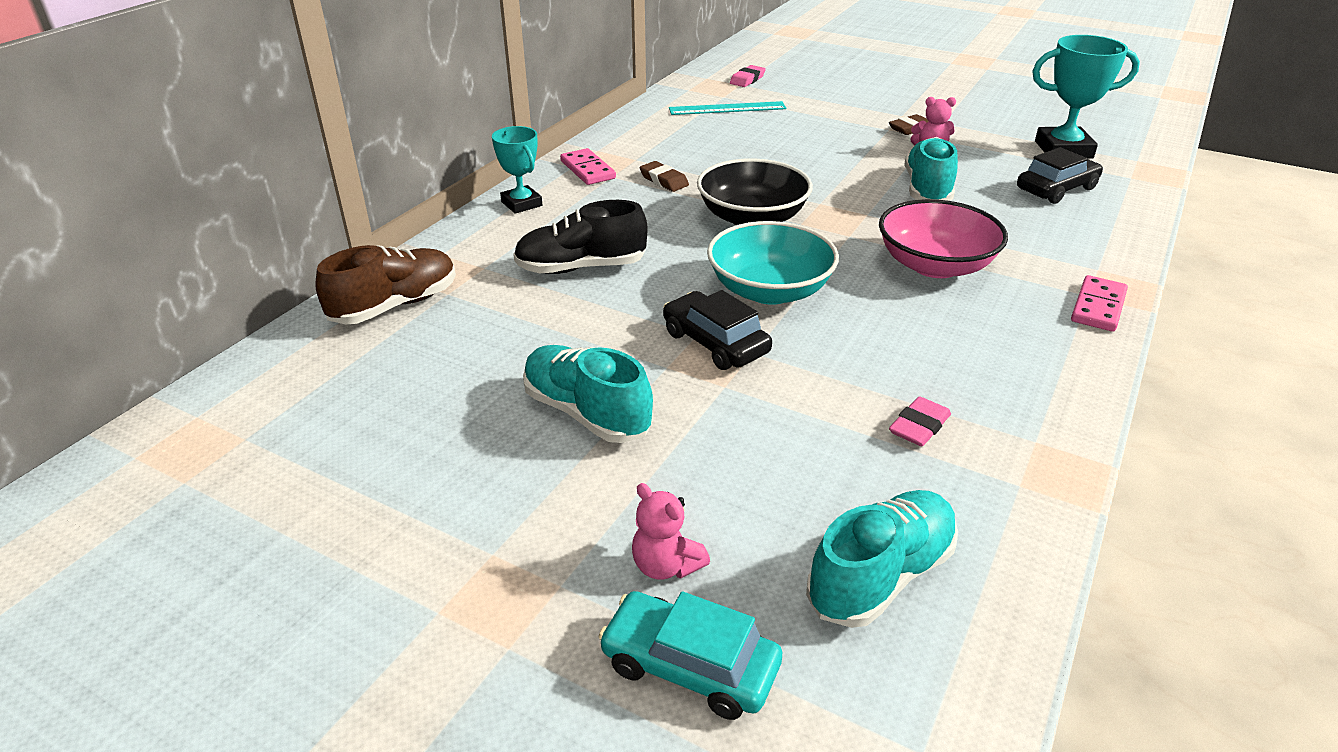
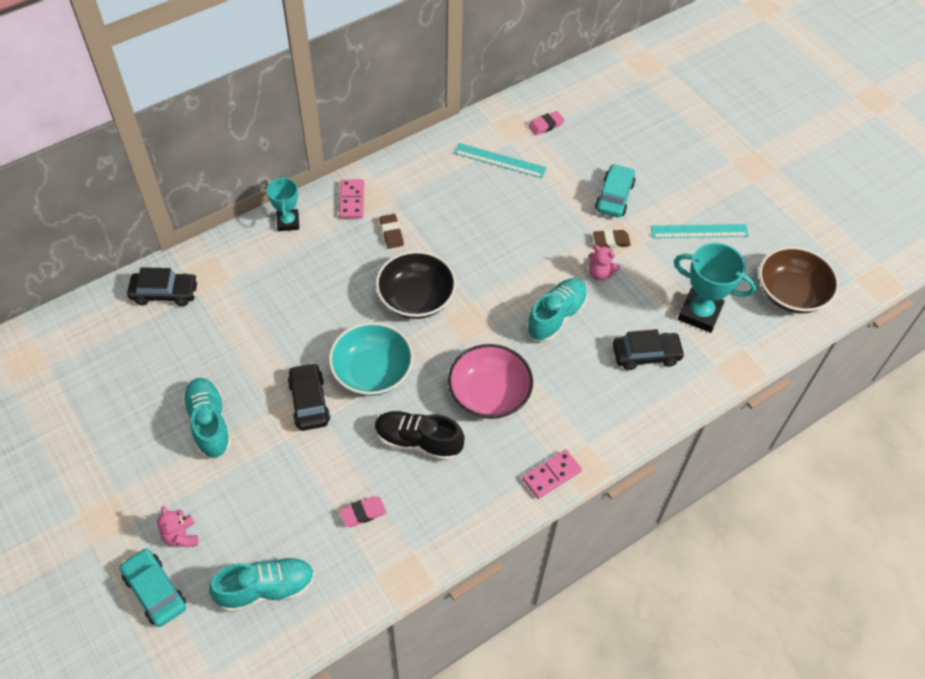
camera: 25 degrees right, 20 degrees up
(395, 306) = (165, 293): brown shoe -> black car
(581, 267) = (282, 303): black shoe -> black shoe (418, 441)
(874, 103) = (614, 197): none -> turquoise car
(984, 104) = (699, 231): none -> turquoise ruler
(1122, 118) = (791, 293): none -> brown bowl

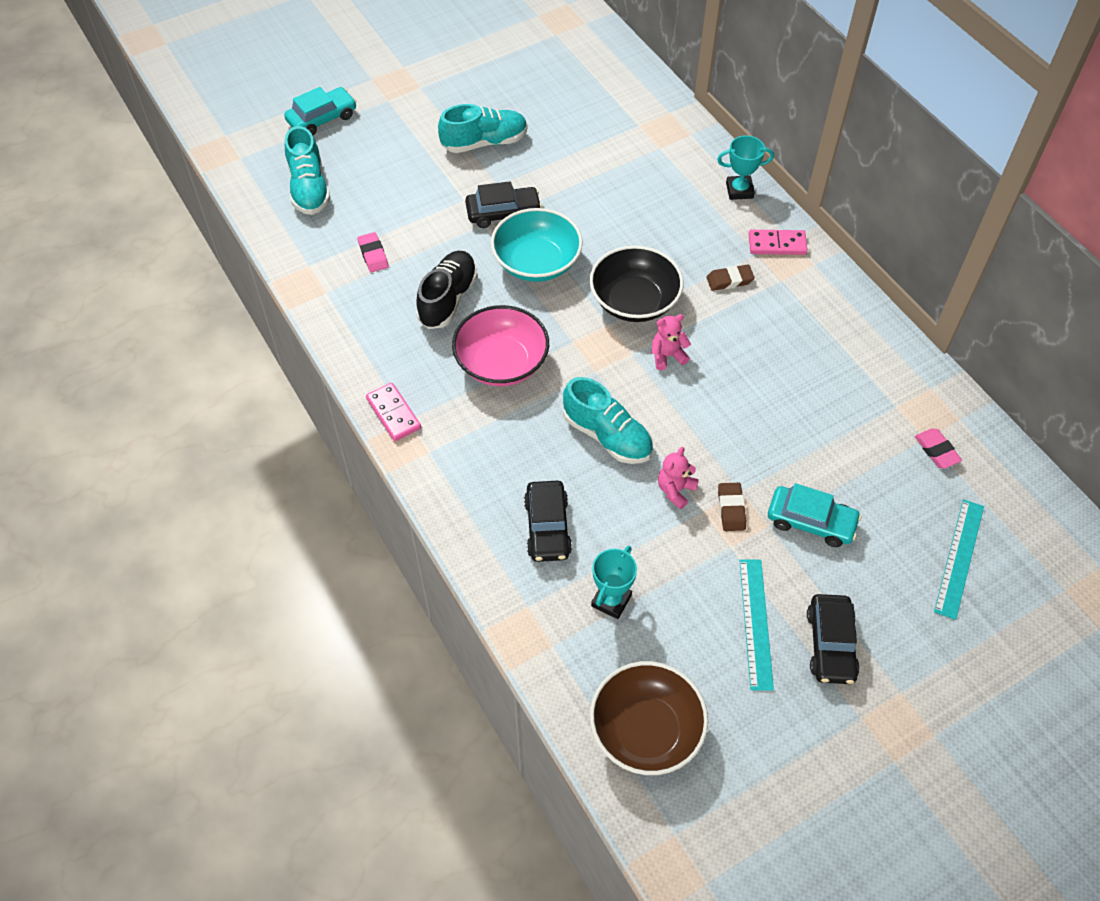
camera: 95 degrees right, 0 degrees up
(165, 293) = (639, 102): black car -> black car (830, 644)
(181, 536) = (370, 131): pink teddy bear -> pink teddy bear (667, 355)
(499, 160) = (861, 393): turquoise ruler -> turquoise ruler (959, 558)
(699, 313) = (611, 600): turquoise trophy -> turquoise trophy, size x0.63

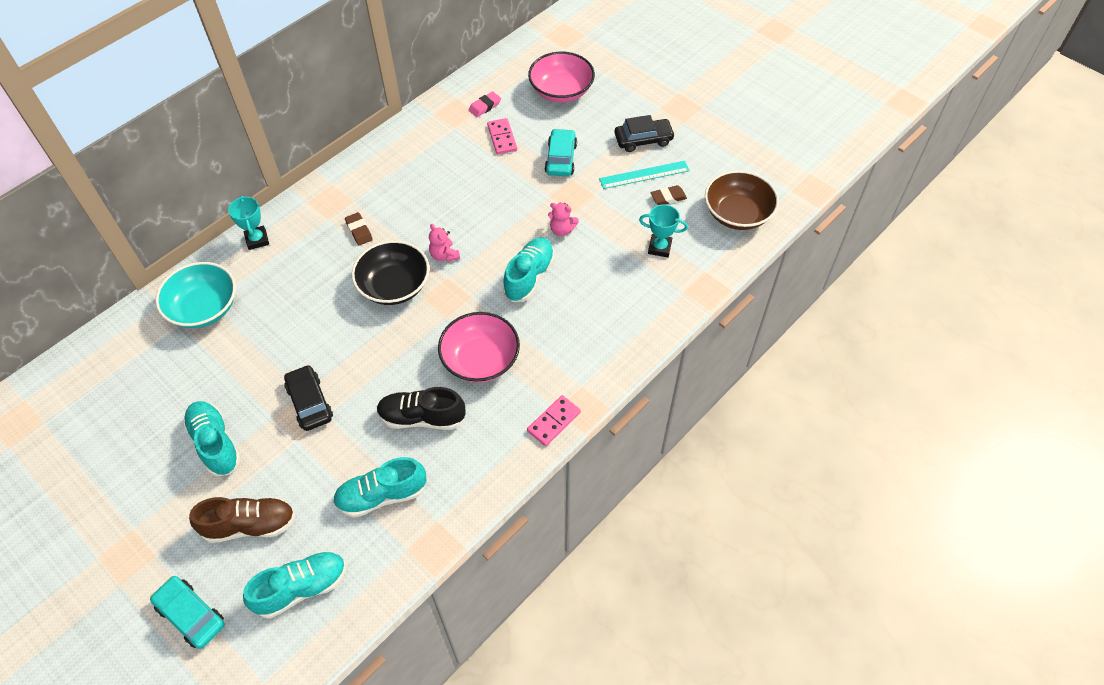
camera: 105 degrees left, 0 degrees up
(373, 255) = (382, 495): pink eraser -> turquoise shoe
(387, 160) = (250, 525): none -> brown shoe
(537, 262) = (365, 362): turquoise bowl -> turquoise bowl (204, 308)
(547, 527) = (618, 294): black car -> none
(731, 509) = (566, 198): brown eraser -> brown eraser (668, 197)
(777, 244) = (315, 208): pink domino -> pink domino (502, 138)
(959, 558) = (561, 91): turquoise ruler -> pink bowl

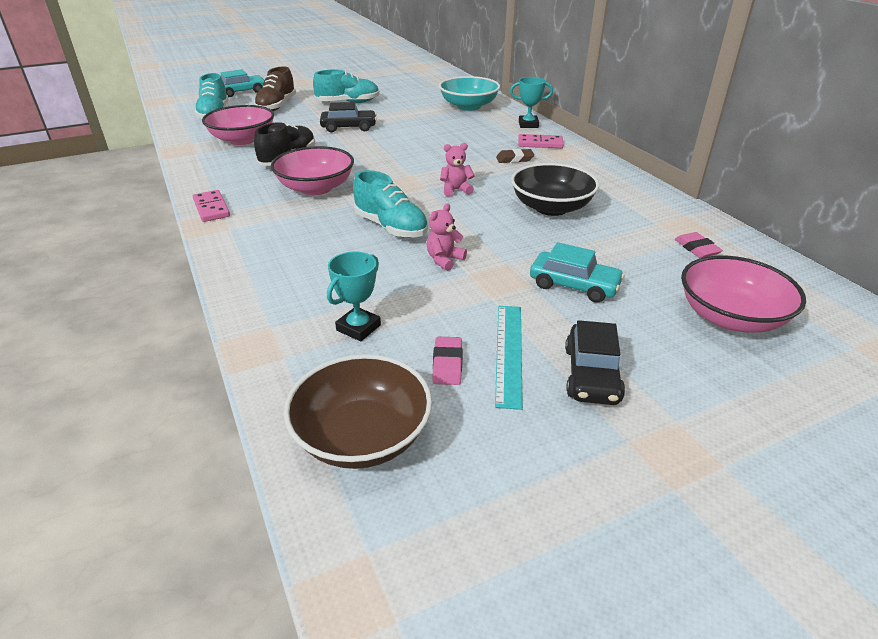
camera: 110 degrees right, 20 degrees down
(382, 495) = (243, 140): turquoise shoe -> pink bowl
(394, 286) = (435, 165): black bowl -> black bowl (551, 207)
(502, 138) = (629, 250): pink domino -> pink domino (540, 143)
(668, 197) = (447, 364): brown eraser -> pink eraser

